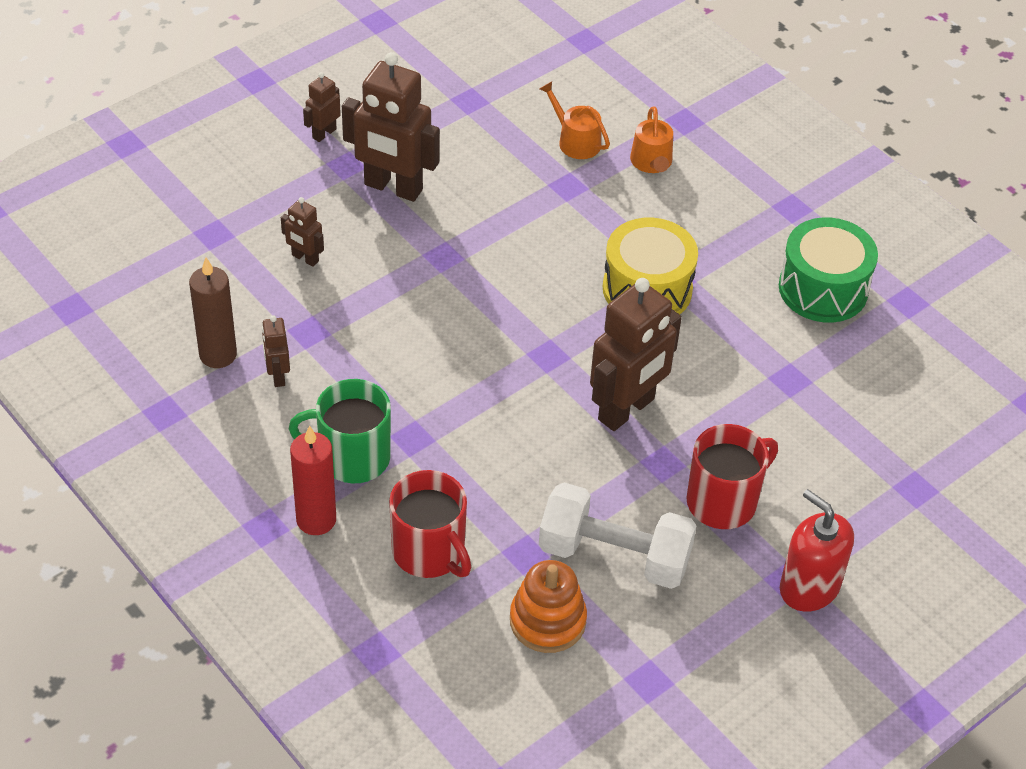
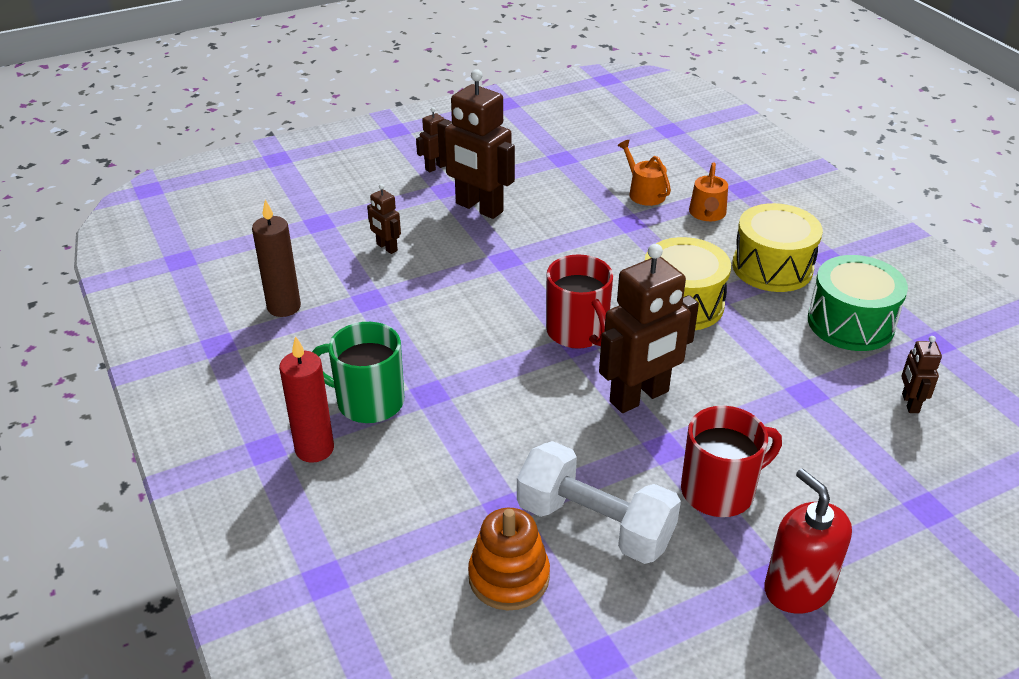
camera: 15 degrees right, 10 degrees down
(278, 376) = (328, 329): brown robot -> brown robot (910, 403)
(429, 552) = (411, 493): red mug -> red mug (578, 332)
(733, 227) = (772, 267): none -> yellow drum

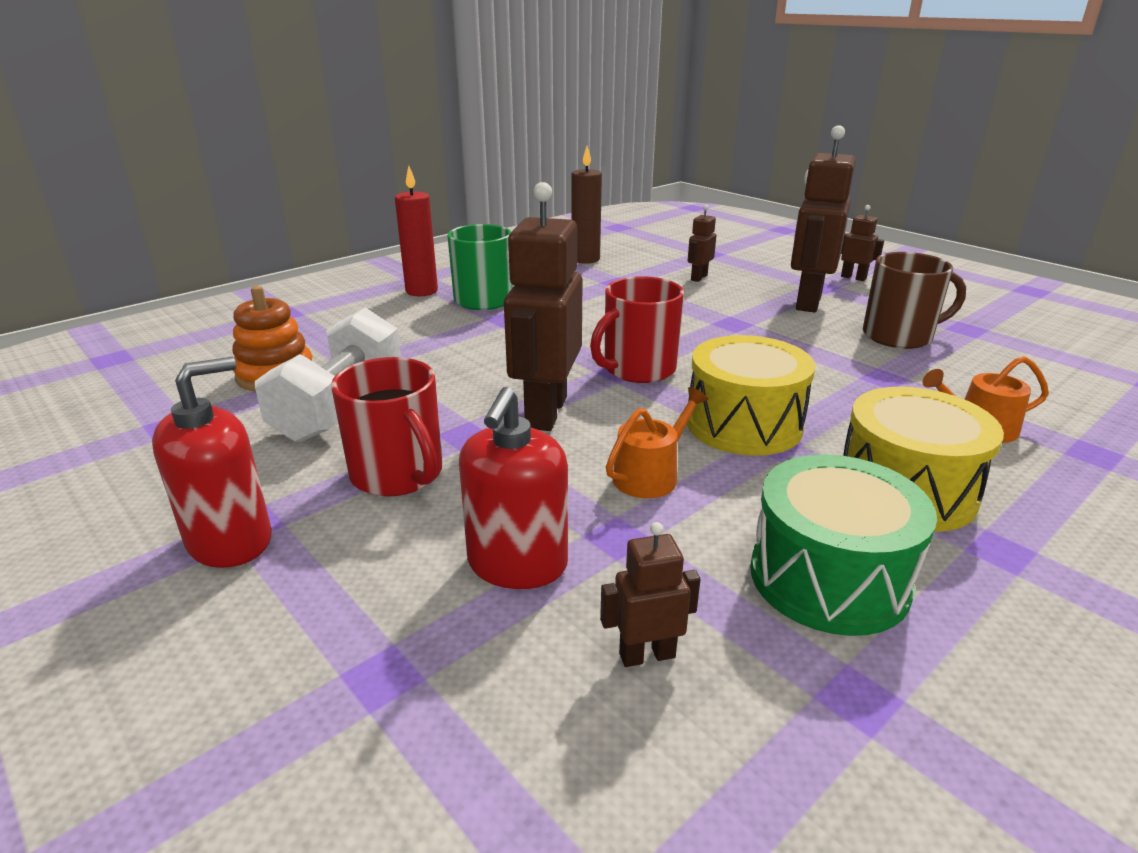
camera: 75 degrees right, 10 degrees down
(564, 191) = (899, 336): none -> brown mug
(639, 397) = (545, 412): brown robot -> brown robot turned 60 degrees clockwise
(644, 193) = (965, 380): orange watering can -> orange watering can (650, 475)
(832, 440) = (517, 564): none -> red soap dispenser

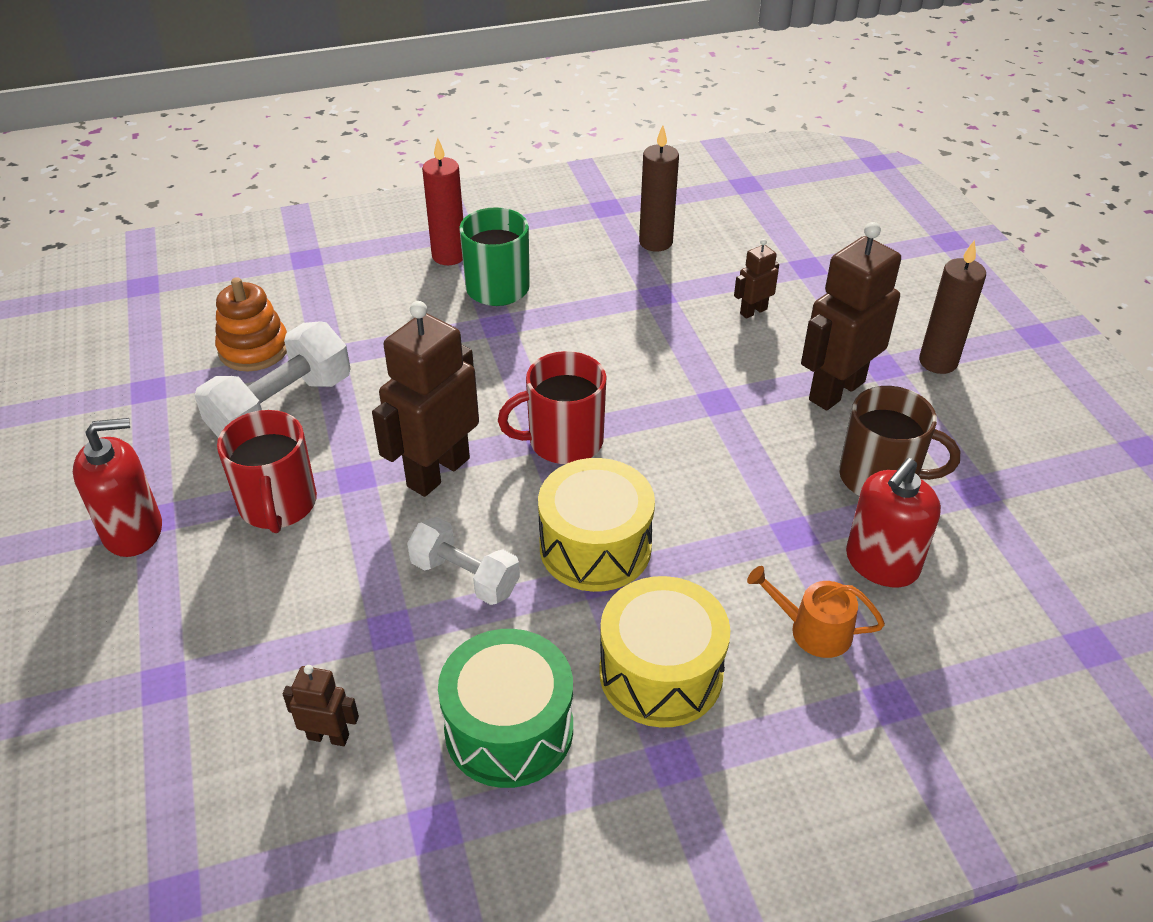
camera: 25 degrees right, 15 degrees up
(517, 564) = (302, 626): red soap dispenser -> red soap dispenser (881, 563)
(650, 475) = (465, 576): orange watering can -> white dumbbell
(853, 278) = (938, 362): brown robot -> brown candle

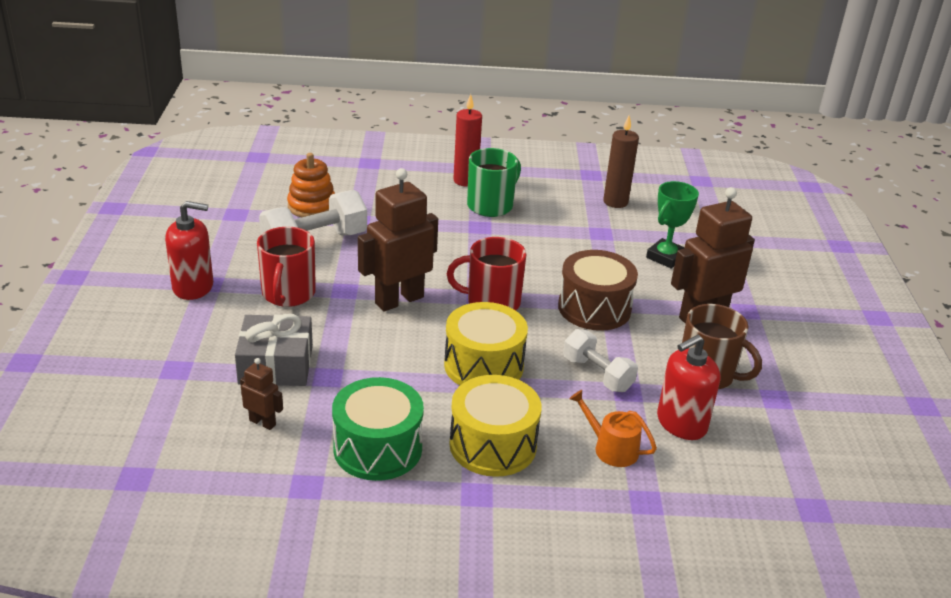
camera: 15 degrees right, 10 degrees down
(308, 630) = (276, 364): none -> grey gift
(465, 576) = (389, 361): white dumbbell -> white dumbbell (597, 374)
(698, 414) = (594, 308): none -> brown drum
(753, 311) = (665, 257): brown robot -> green trophy
(938, 362) = (789, 317): brown candle -> none

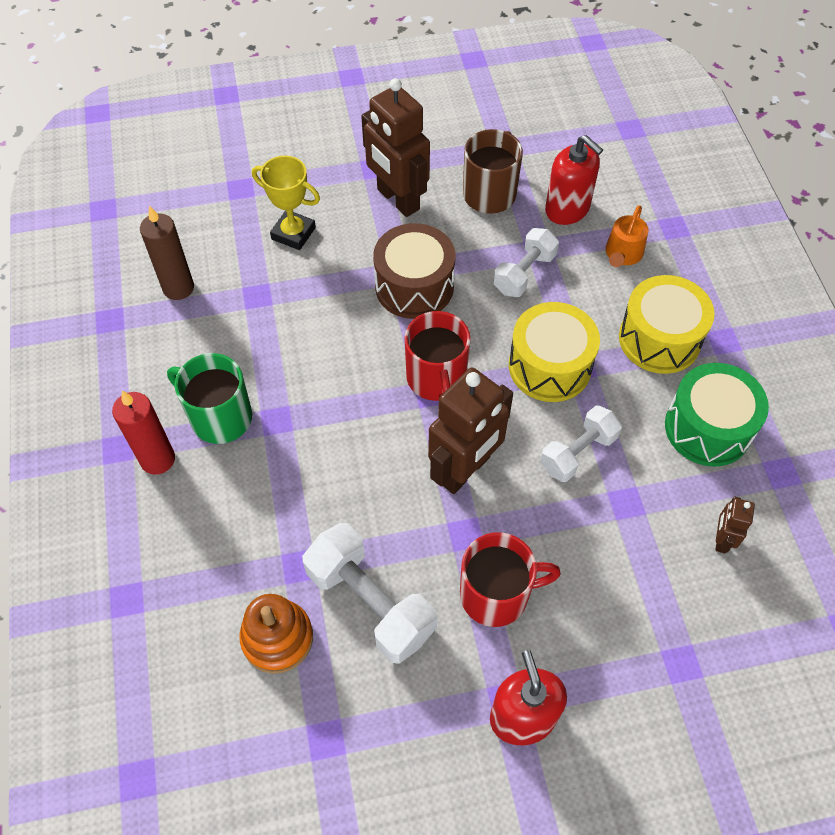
camera: 100 degrees left, 25 degrees up
(276, 364) = (630, 560): grey gift -> none
(388, 361) = (578, 452): none -> white dumbbell
(399, 300) = (465, 470): brown robot -> brown robot turned 90 degrees counterclockwise
(665, 257) = (293, 233): green trophy -> yellow trophy

